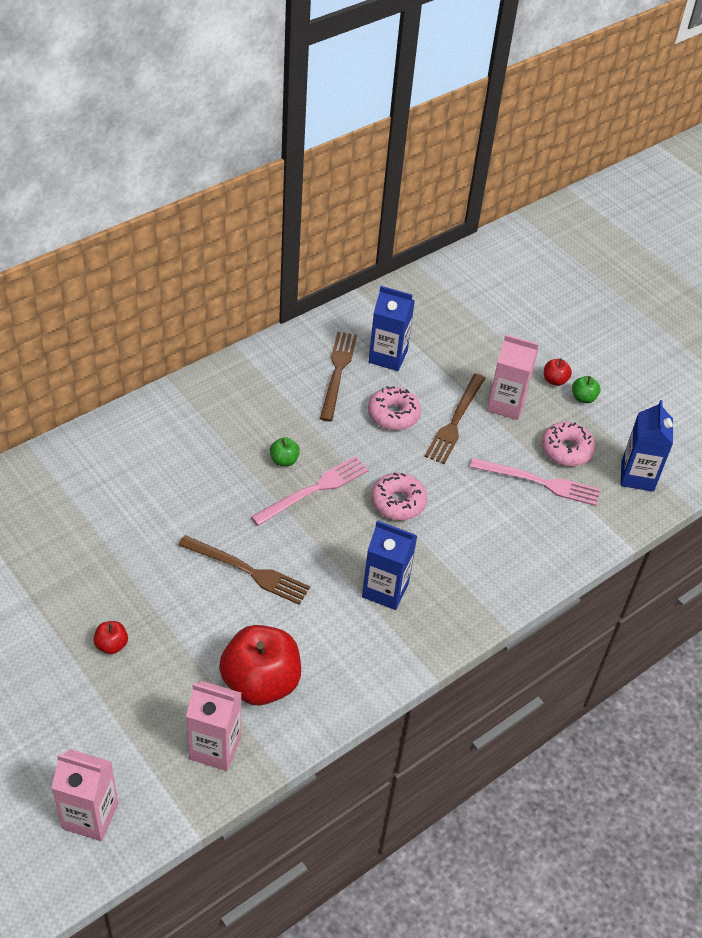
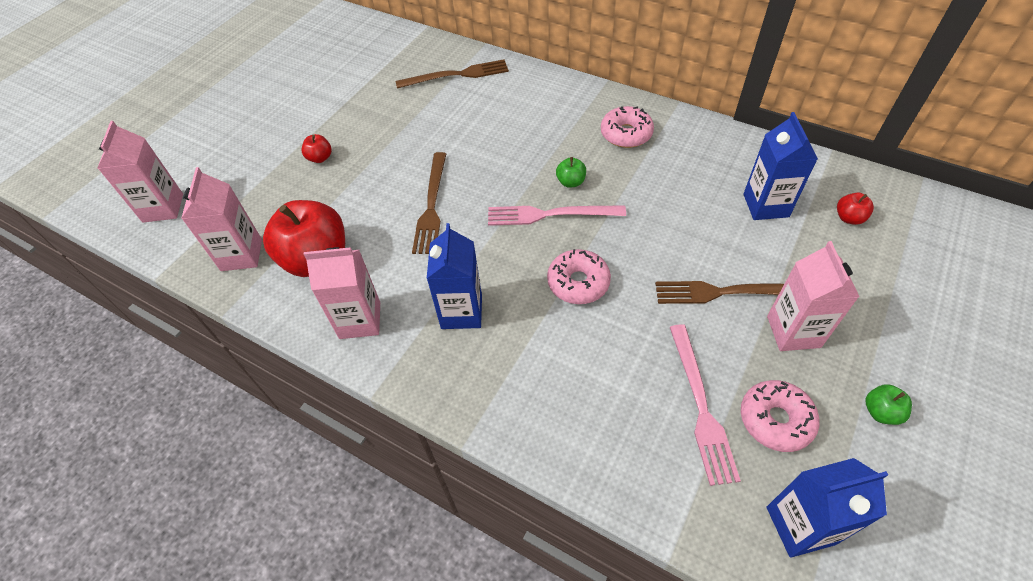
camera: 75 degrees right, 5 degrees up
(314, 490) = (550, 214): pink fork -> pink fork turned 150 degrees clockwise
(337, 372) = (708, 177): brown fork -> brown fork (457, 75)
(355, 666) = (360, 320): none -> pink carton
(393, 414) = (691, 237): pink donut -> pink donut (626, 134)
(554, 380) = (879, 369): red apple -> red apple (849, 218)

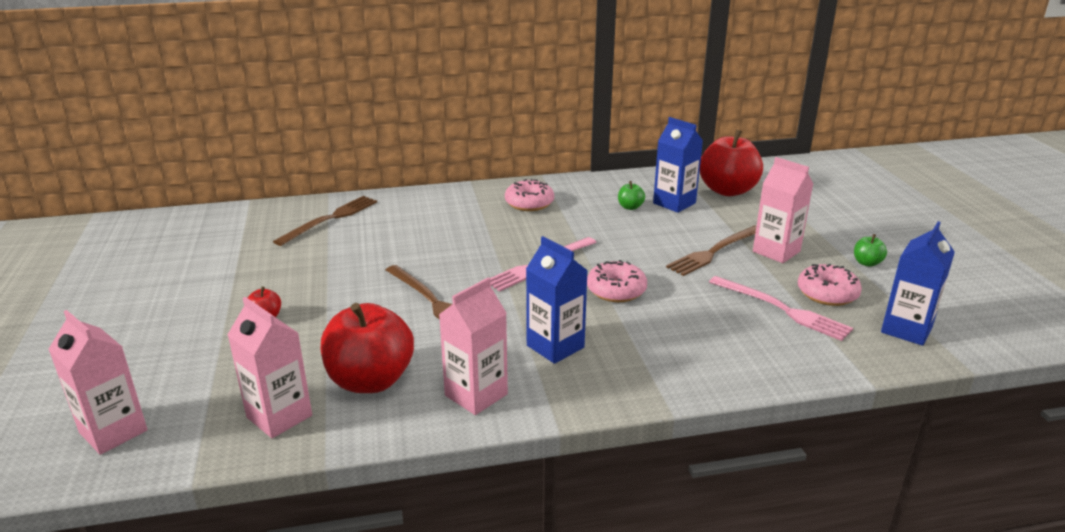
camera: 45 degrees left, 25 degrees down
(570, 182) = (527, 242): green apple -> green apple (630, 207)
(849, 218) = (727, 190): red apple -> red apple, size x2.35

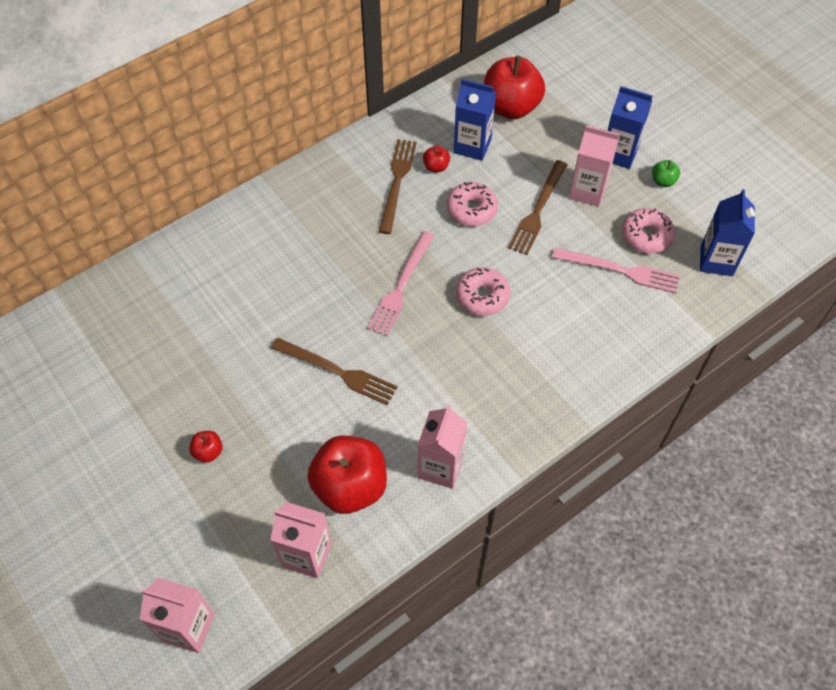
camera: 25 degrees left, 30 degrees up
(330, 219) = (162, 290): brown fork -> brown fork (397, 182)
(529, 203) = (340, 194): pink donut -> pink donut (471, 209)
(555, 346) = (470, 387): blue carton -> blue carton (619, 153)
(630, 207) = (436, 167): green apple -> red apple

